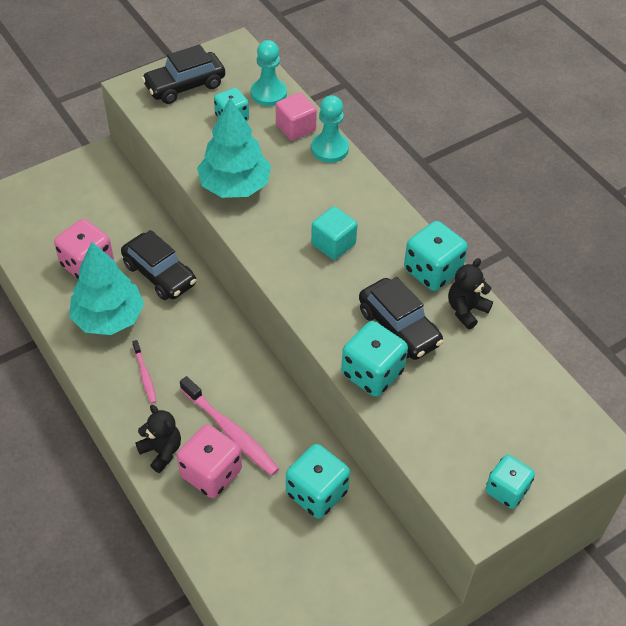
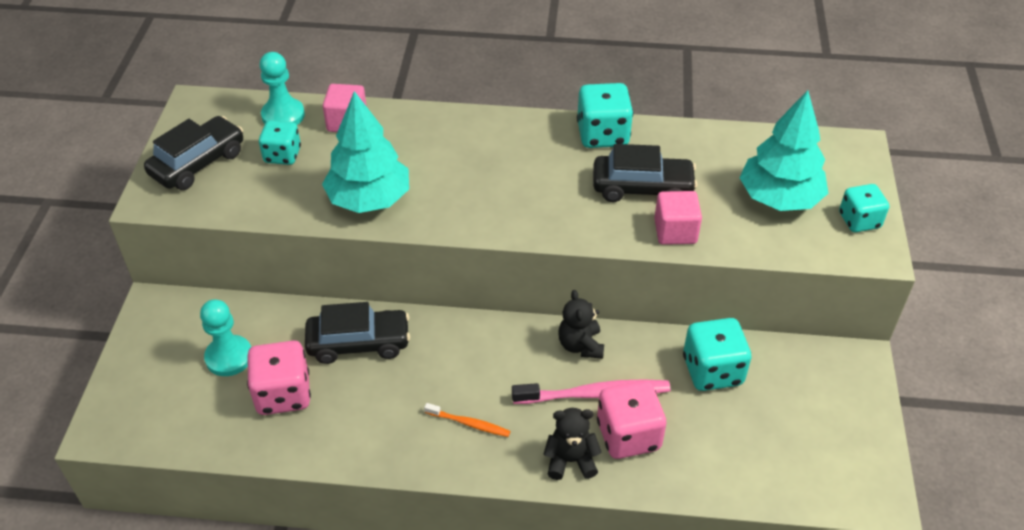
camera: 50 degrees left, 5 degrees down
(109, 318) = (370, 413): turquoise tree -> turquoise tree (779, 198)
(145, 375) = (469, 423): pink toothbrush -> orange toothbrush
(185, 86) = (198, 163): black car -> black car turned 150 degrees counterclockwise
(329, 149) = (398, 116): turquoise pawn -> turquoise pawn (229, 357)
(333, 244) = (510, 175): turquoise cube -> none
(372, 373) = (675, 231): turquoise dice -> pink cube
(466, 310) = (662, 139): black teddy bear -> black teddy bear (580, 345)

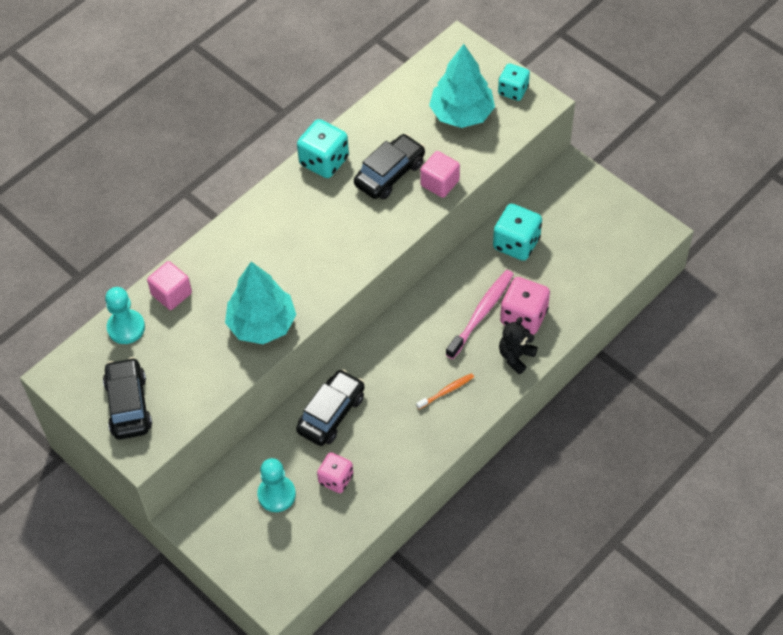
camera: 50 degrees left, 10 degrees up
(282, 155) = (169, 350): turquoise dice -> none
(283, 394) = (336, 479): pink dice -> pink dice, size x0.67
(580, 345) = (440, 296): black teddy bear -> none

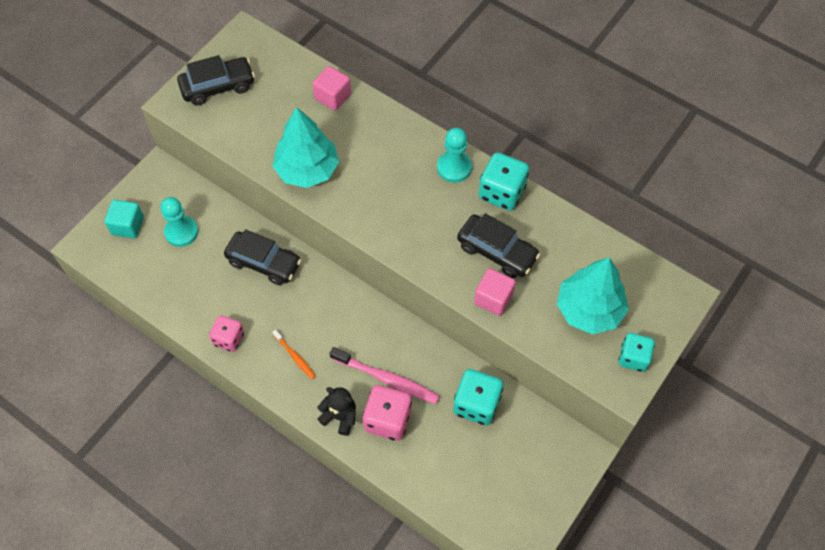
camera: 80 degrees right, 5 degrees up
(126, 328) = (294, 71): turquoise pawn -> turquoise pawn (454, 167)
(257, 551) = (128, 226): none -> turquoise cube
(336, 479) = (198, 275): pink dice -> pink dice (229, 339)

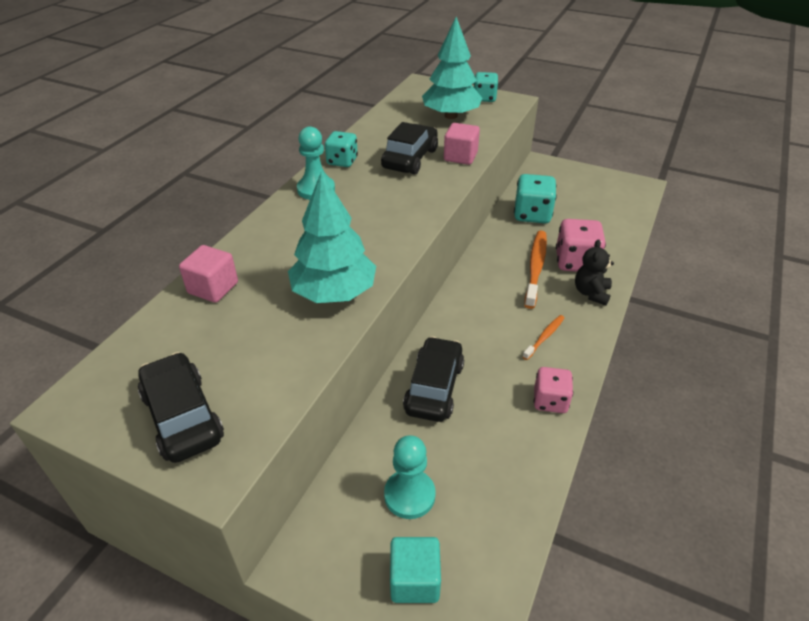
camera: 100 degrees left, 20 degrees down
(386, 379) = (535, 268): pink toothbrush -> orange toothbrush
(501, 192) = (342, 161): turquoise dice -> turquoise dice, size x0.67

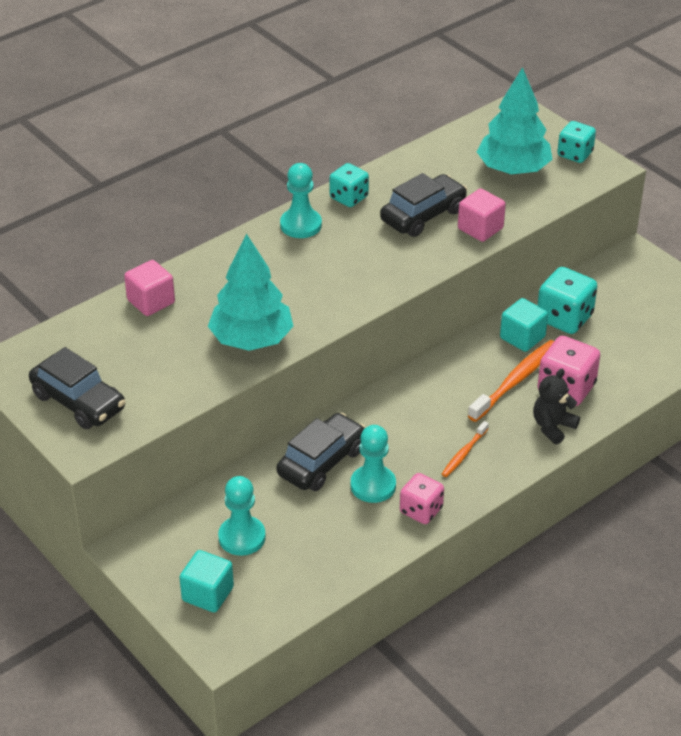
camera: 25 degrees right, 0 degrees up
(183, 417) = (78, 402): black car -> black car turned 135 degrees clockwise
(493, 393) = (373, 485): none -> turquoise pawn
(515, 236) = (522, 337): none -> turquoise cube
(544, 337) = (464, 453): orange toothbrush -> orange toothbrush turned 150 degrees clockwise

